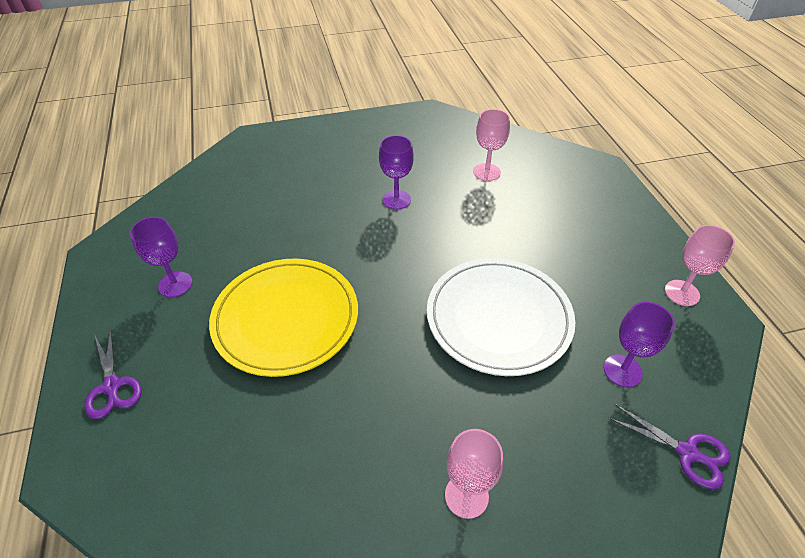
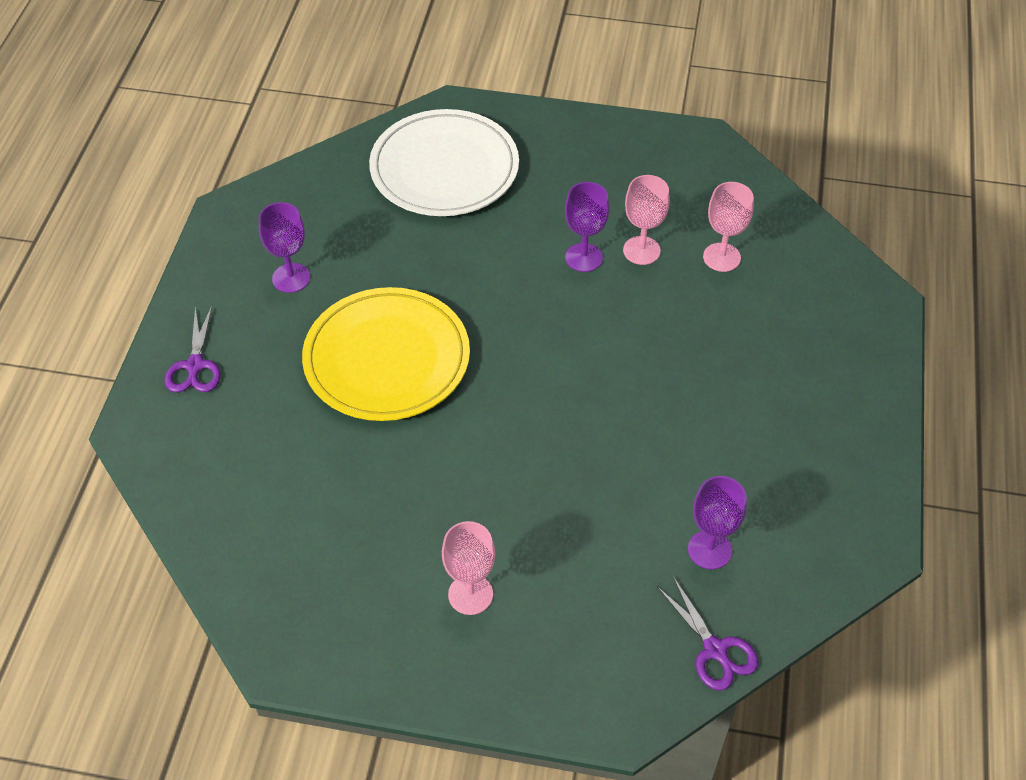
camera: 25 degrees right, 5 degrees up
(498, 318) = (612, 444): white plate -> white plate (444, 168)
(682, 293) = (850, 497): pink goblet -> pink goblet (641, 250)

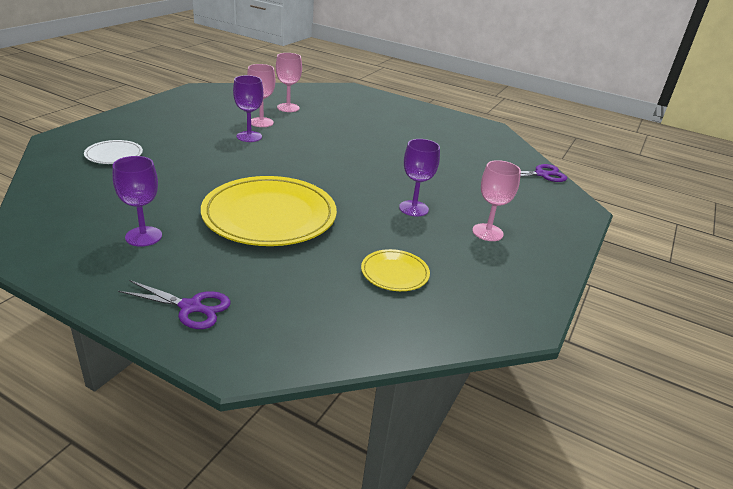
camera: 75 degrees left, 20 degrees down
(324, 512) = (394, 273): none -> yellow plate
(444, 168) = (114, 155): white plate -> white plate, size x0.46
(709, 550) = (479, 160): purple goblet -> purple goblet (413, 208)

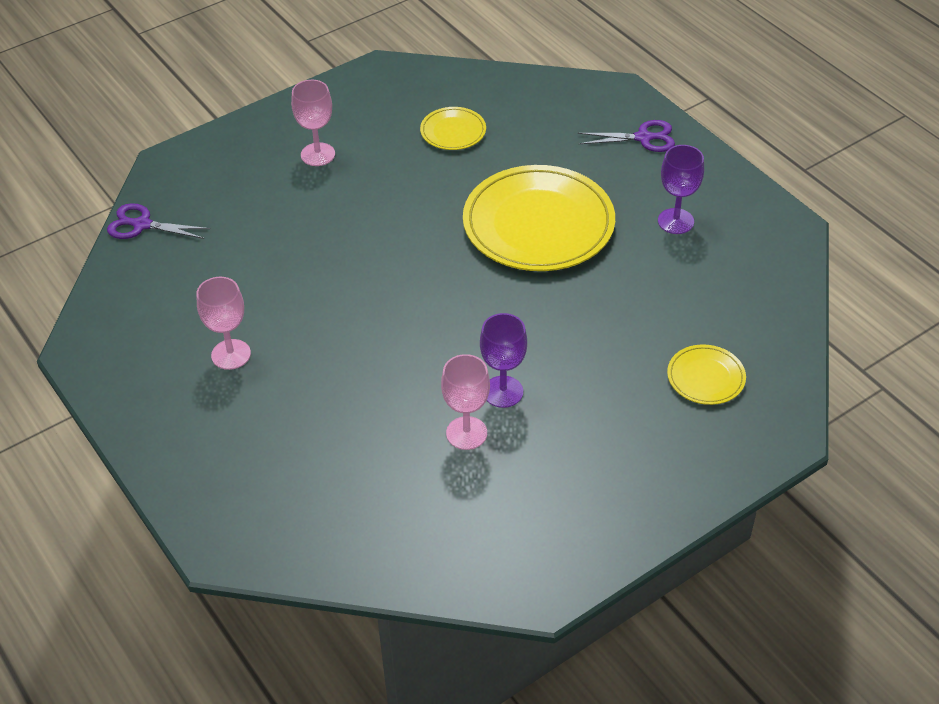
camera: 150 degrees left, 15 degrees up
(114, 155) = (706, 377): white plate -> yellow plate
(190, 307) = (643, 138): purple scissors -> purple scissors turned 135 degrees clockwise
(288, 108) = (396, 479): pink goblet -> pink goblet (231, 354)
(413, 208) = (369, 202): purple goblet -> none

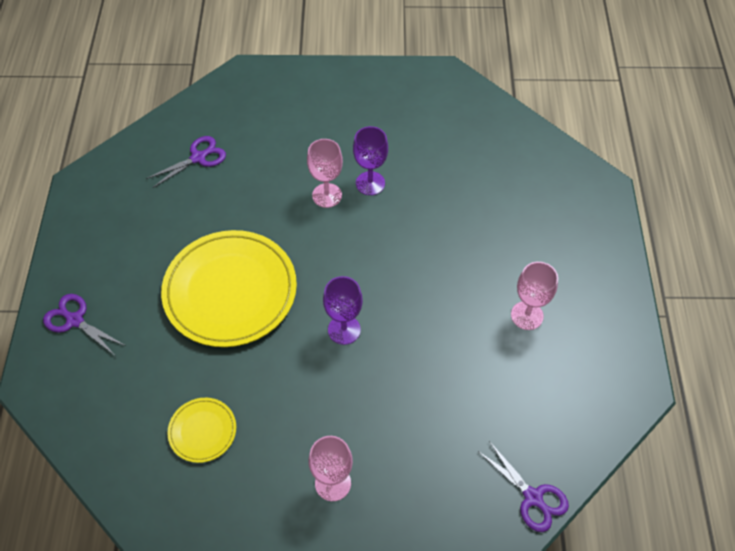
camera: 145 degrees left, 10 degrees up
(466, 433) = (413, 171): pink goblet -> pink goblet (327, 195)
(675, 221) = (141, 233): purple goblet -> purple goblet (344, 330)
(706, 377) = (248, 124): yellow plate -> none
(712, 313) = (198, 158): none -> purple scissors

